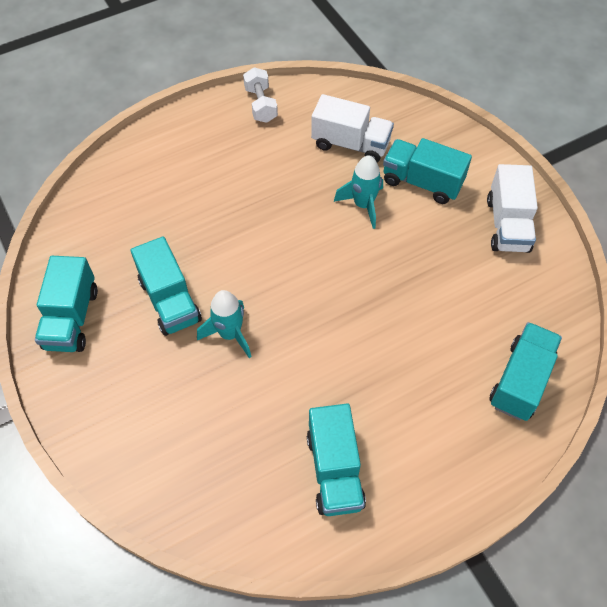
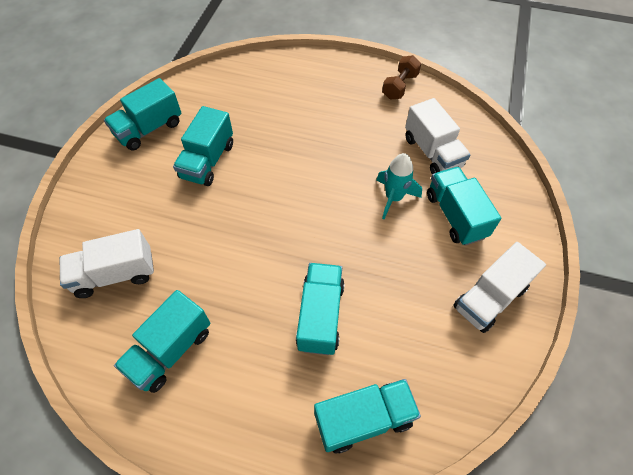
camera: 45 degrees right, 0 degrees up
(212, 462) = (115, 274): none -> white truck
(230, 334) = (215, 208): turquoise rocket -> none
(261, 105) = (400, 86): white dumbbell -> brown dumbbell
(413, 340) = (320, 315): none -> turquoise truck

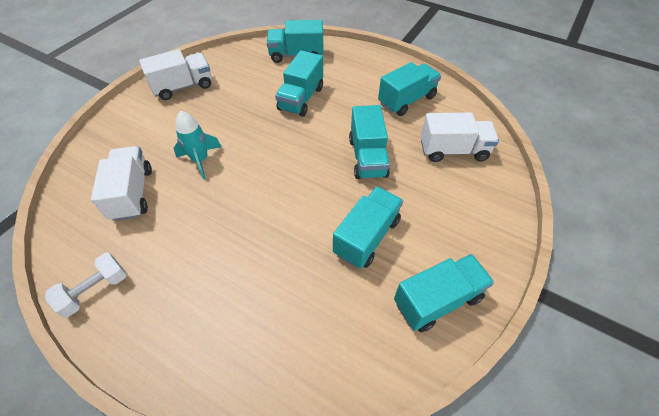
camera: 165 degrees left, 5 degrees down
(400, 86) = (95, 290): brown dumbbell -> white dumbbell
(455, 215) = (161, 137): turquoise truck -> turquoise truck (367, 157)

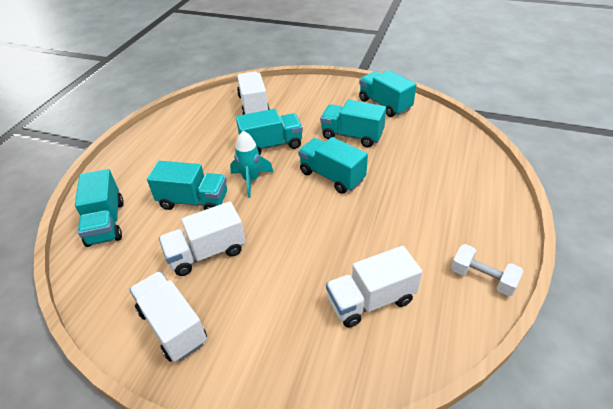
camera: 100 degrees left, 10 degrees down
(200, 160) = (305, 257): turquoise rocket -> turquoise rocket (251, 180)
(238, 104) = (207, 253): none -> white truck
(406, 100) = (192, 132): turquoise truck -> turquoise truck (331, 176)

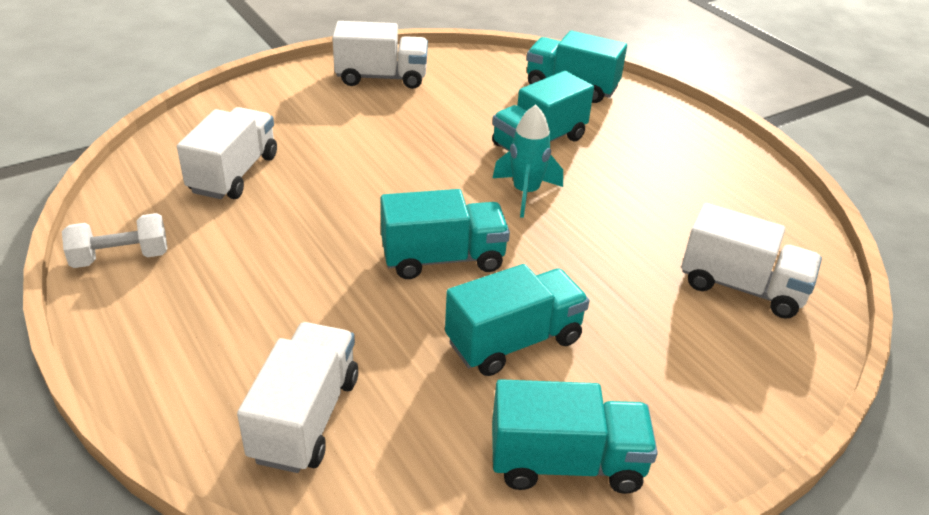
camera: 125 degrees right, 5 degrees down
(207, 253) = (442, 120): white truck -> white truck (305, 418)
(271, 145) = (589, 246): turquoise truck -> none

